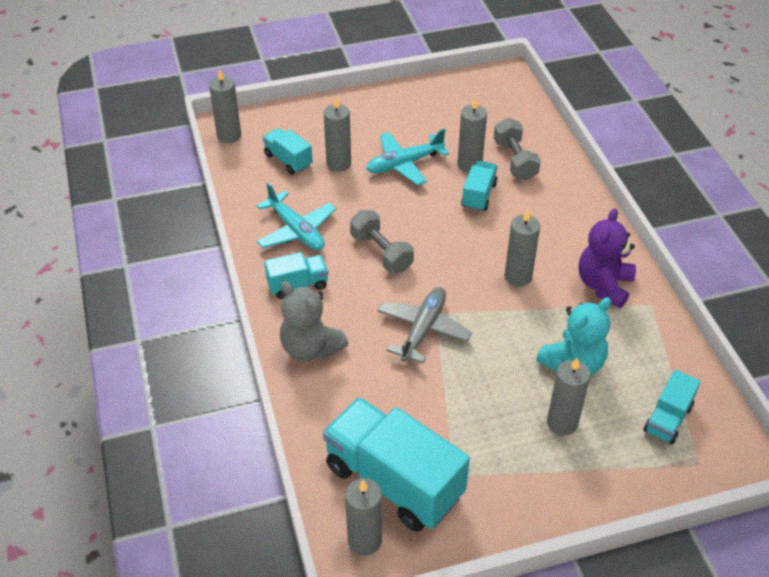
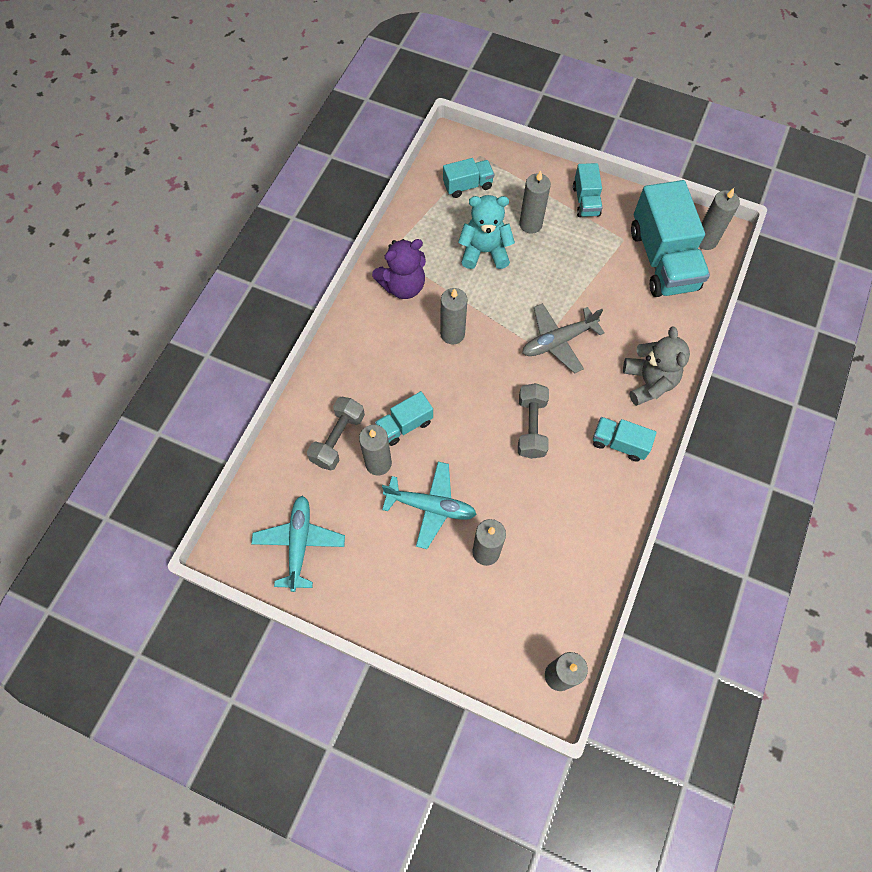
camera: 140 degrees left, 20 degrees up
(288, 160) = (527, 593): turquoise truck -> turquoise truck (586, 201)
(296, 230) = (581, 500): turquoise plane -> turquoise plane (299, 543)

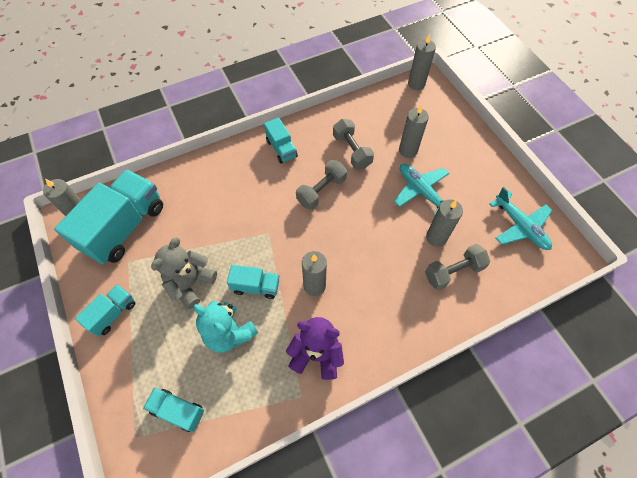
camera: 140 degrees left, 5 degrees down
(299, 543) = (520, 226): turquoise plane -> turquoise plane turned 75 degrees counterclockwise
(404, 425) = (400, 248): turquoise truck -> turquoise truck (256, 286)
(530, 224) = (172, 328): grey candle -> none
(545, 500) = (352, 151): none -> grey dumbbell
(558, 341) = (251, 227): grey plane -> none
(648, 382) = (228, 165): grey teddy bear -> grey teddy bear (190, 283)

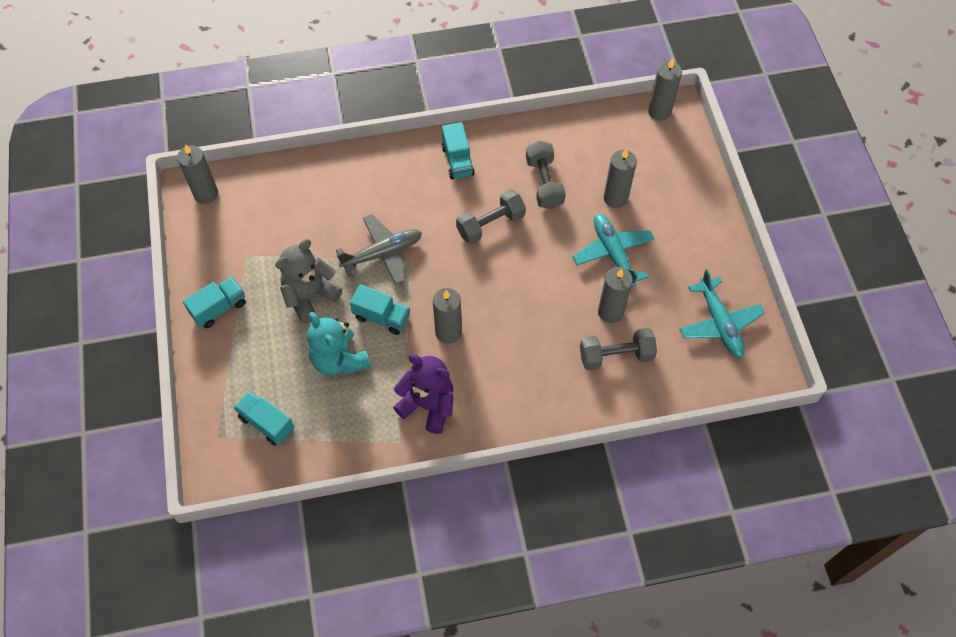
camera: 15 degrees right, 0 degrees up
(124, 227) = (250, 215): turquoise truck -> none
(242, 233) = (382, 253): none -> grey plane

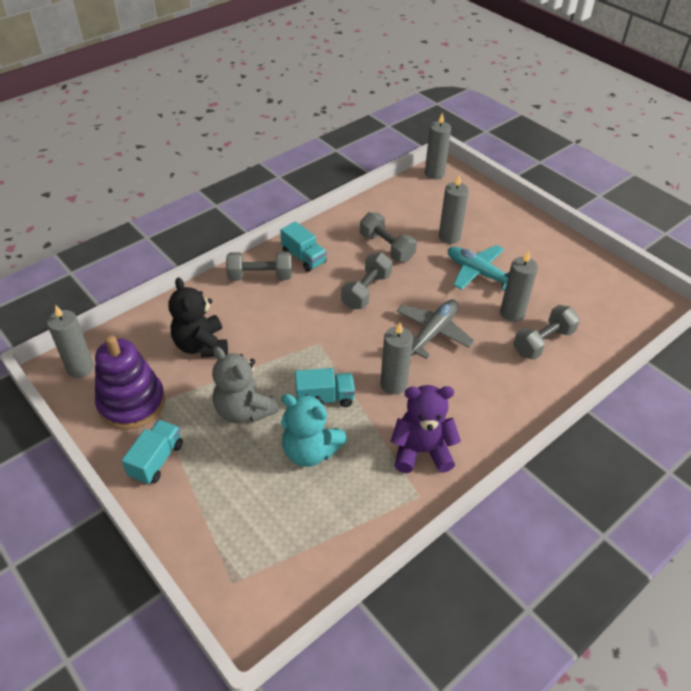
camera: 30 degrees left, 15 degrees down
(228, 247) = (132, 403): none -> purple stacking toy
(267, 423) = (277, 543): turquoise truck -> none
(310, 296) = (244, 410): grey teddy bear -> grey teddy bear turned 60 degrees counterclockwise
(312, 216) = (201, 345): none -> black teddy bear
(382, 253) = (288, 348): grey plane -> grey plane (433, 332)
(405, 165) = (260, 277): none -> grey dumbbell
(719, 323) = (597, 288): turquoise plane -> none

